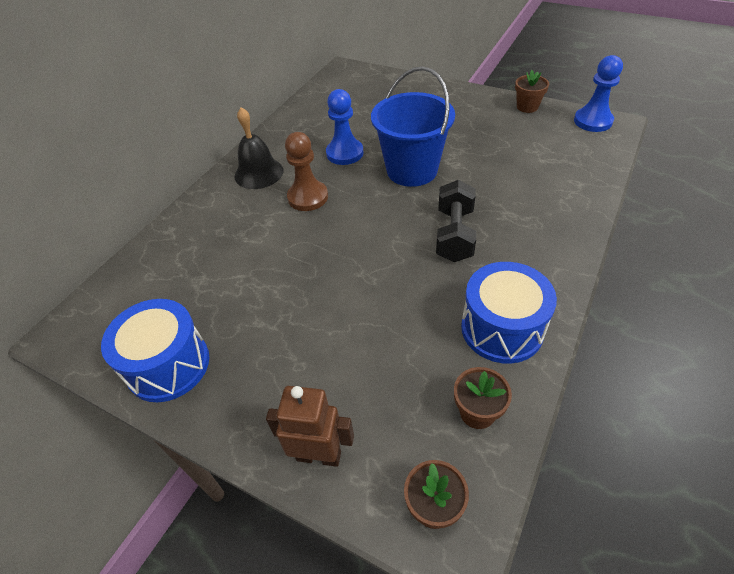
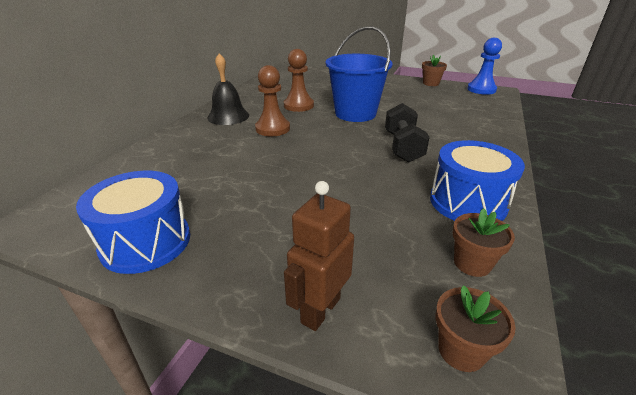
camera: 10 degrees left, 15 degrees down
(319, 455) = (320, 310): brown robot -> brown robot turned 60 degrees counterclockwise
(345, 153) = (298, 105): blue pawn -> brown pawn

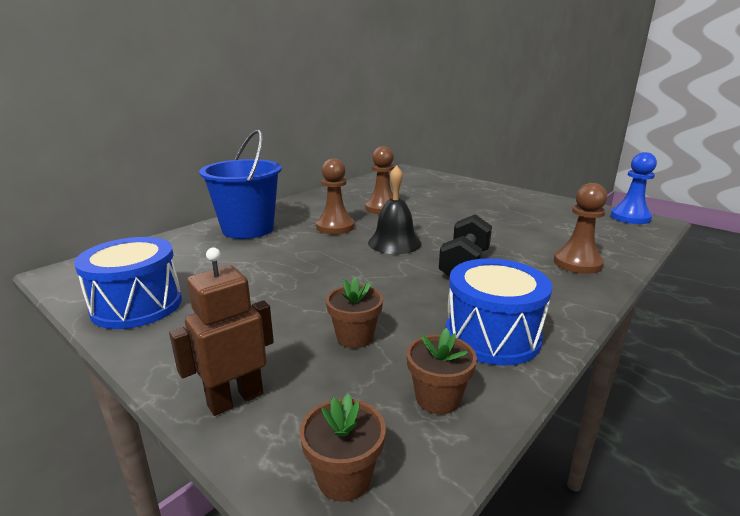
camera: 20 degrees right, 10 degrees down
(228, 116) = (301, 210): black bell -> black bell (394, 243)
(355, 113) = (439, 224): blue bucket -> blue bucket (248, 229)
(431, 83) = (564, 203): brown flower pot -> brown flower pot (355, 337)
(476, 131) = (577, 263): none -> brown pawn

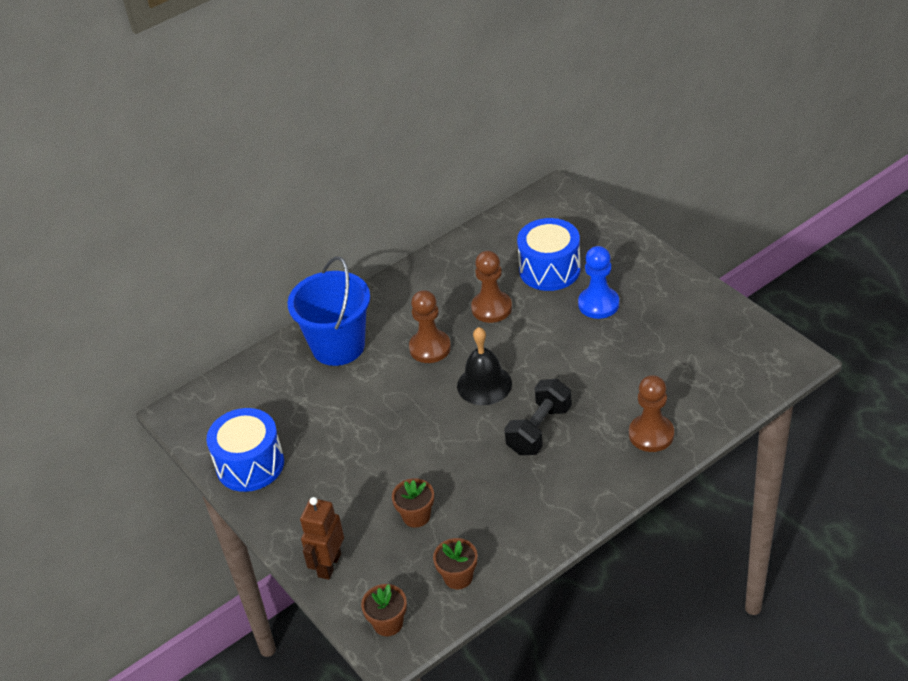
camera: 15 degrees right, 20 degrees up
(235, 399) = (329, 565): brown robot -> brown robot turned 45 degrees counterclockwise
(492, 336) = (521, 524): blue drum -> blue drum (549, 269)
(630, 217) = (774, 349): blue pawn -> blue pawn (598, 304)

